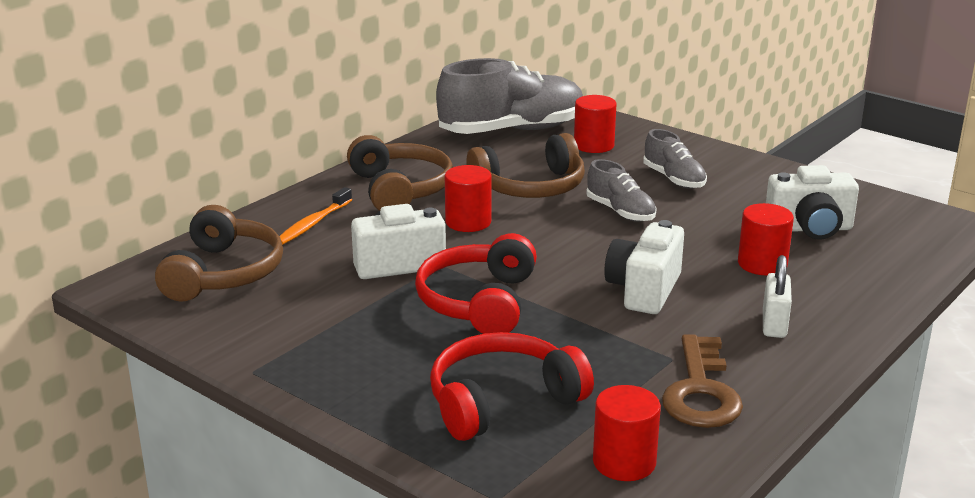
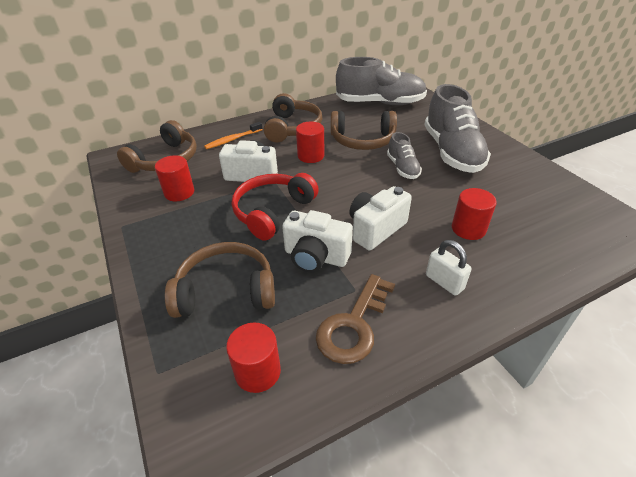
camera: 25 degrees right, 15 degrees up
(502, 401) = (226, 290): red headphones -> brown headphones
(594, 145) = (419, 120): red cylinder -> red cylinder (179, 192)
(674, 179) = (452, 152): grey shoe -> grey shoe, size x1.97
(774, 325) = (444, 282): white padlock -> white padlock turned 75 degrees counterclockwise
(810, 229) = (520, 208): white camera -> white camera (316, 257)

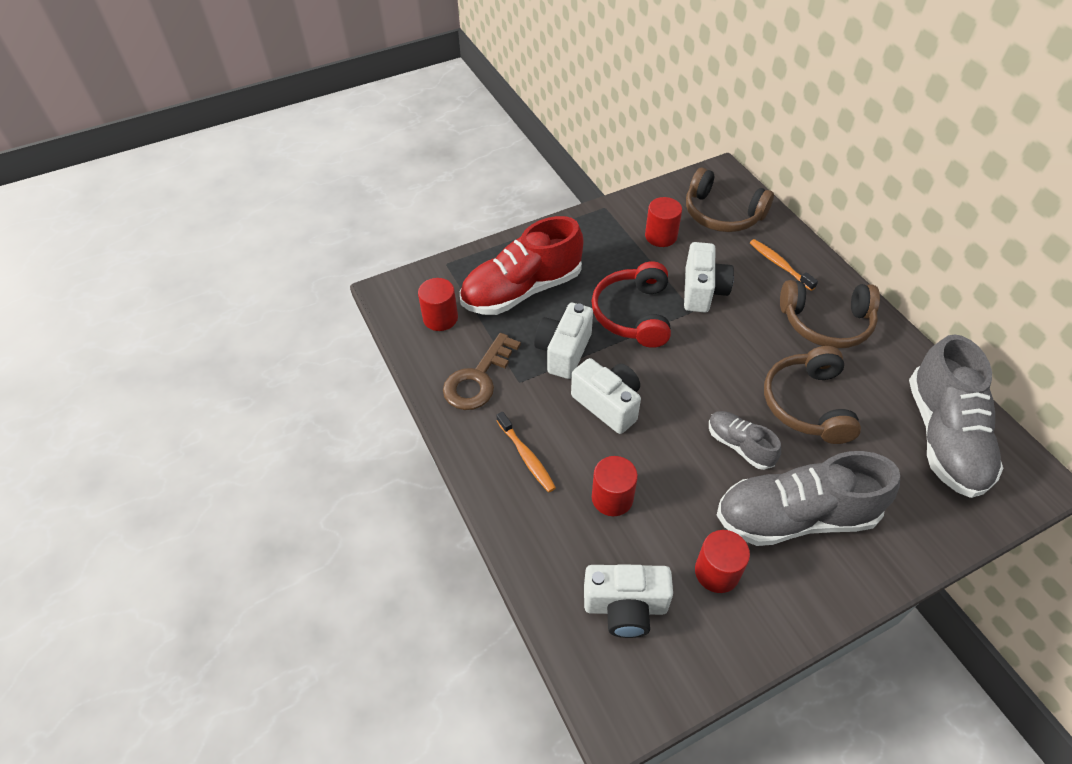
camera: 90 degrees right, 10 degrees up
(226, 290) = (522, 290): brown headphones -> red shoe
(273, 212) = (633, 314): red headphones -> red headphones turned 120 degrees counterclockwise
(311, 156) = (753, 345): red cylinder -> red cylinder (717, 572)
(354, 325) = (478, 379): brown key -> brown key turned 90 degrees counterclockwise
(402, 168) = (739, 445): grey shoe -> grey shoe turned 60 degrees clockwise
(444, 282) = (526, 456): white padlock -> orange toothbrush
(557, 224) = (625, 607): none -> white camera

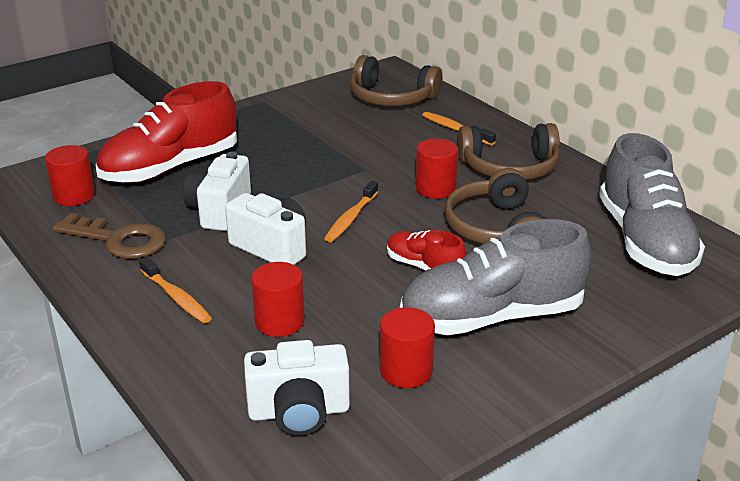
camera: 10 degrees left, 20 degrees down
(478, 379) = (118, 240): brown key -> brown key turned 90 degrees counterclockwise
(633, 314) = (298, 176): red headphones -> none
(661, 236) = (326, 118): red cylinder -> red cylinder (435, 189)
(678, 374) = (351, 218): none -> orange toothbrush
(702, 291) = (374, 154): white camera -> none
(739, 445) = (424, 267): grey shoe -> red shoe

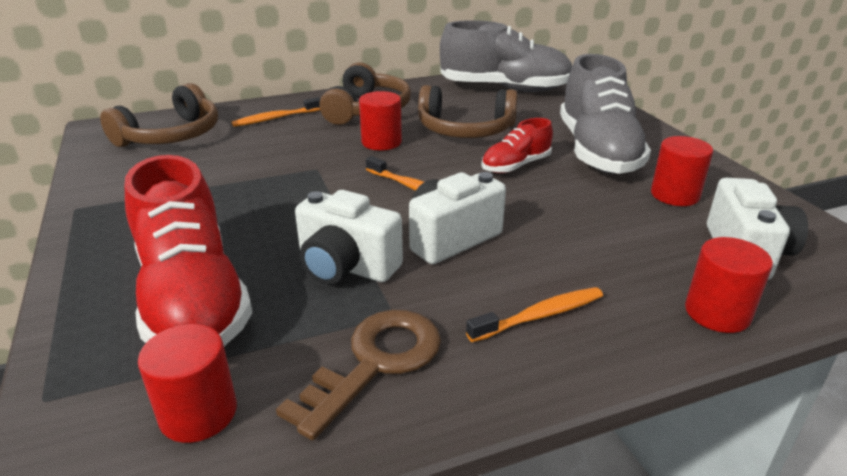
camera: 75 degrees left, 0 degrees up
(279, 322) = (598, 248): red cylinder -> red cylinder (717, 313)

